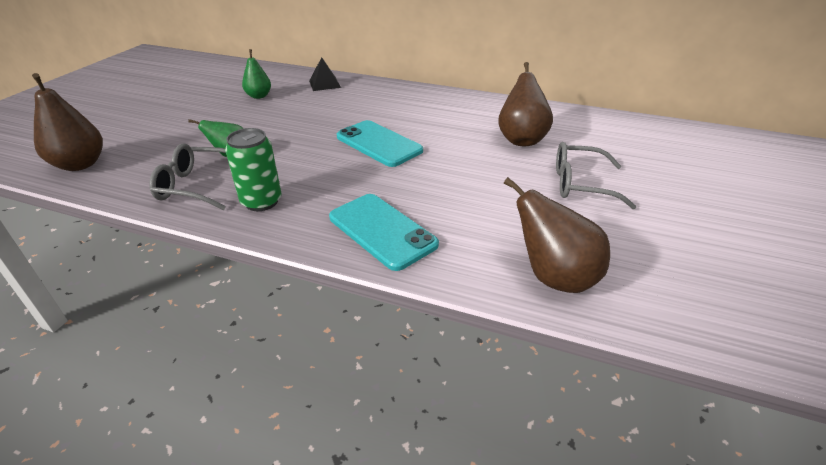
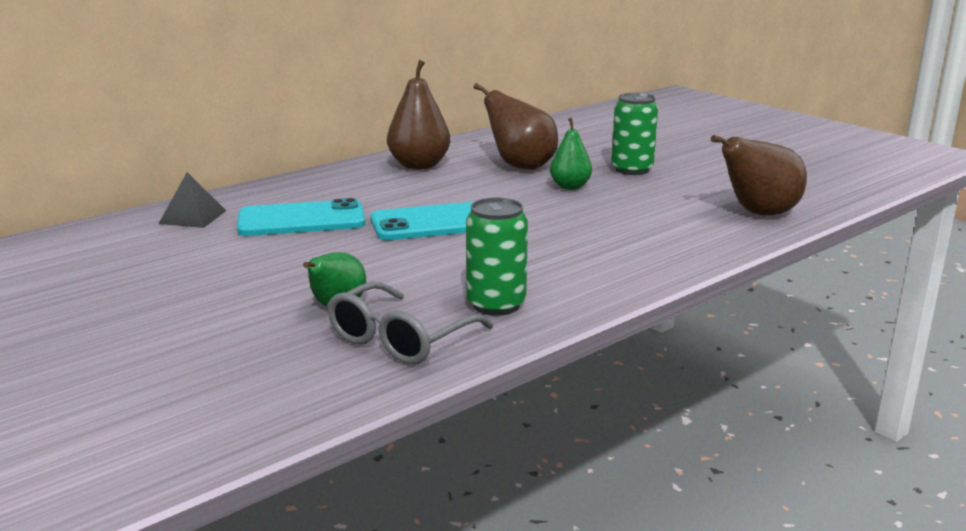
camera: 60 degrees left, 15 degrees down
(80, 164) = (179, 431): brown pear -> brown pear (419, 166)
(259, 96) = (150, 263): green pear -> green pear (570, 187)
(382, 231) = (628, 257): turquoise phone -> turquoise phone (301, 220)
(580, 184) = (632, 169): grey glasses -> green can

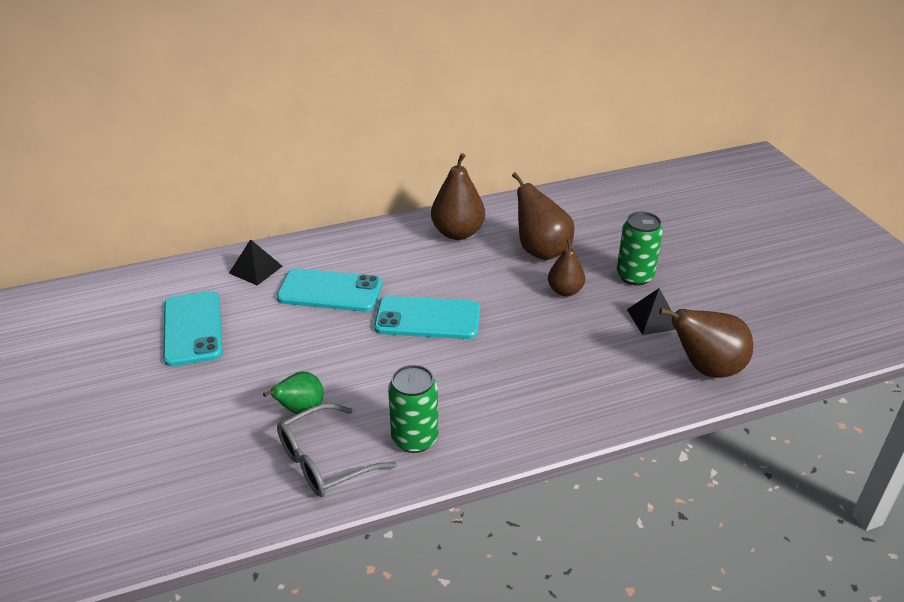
camera: 20 degrees right, 15 degrees up
(140, 269) = (193, 328): none -> turquoise phone
(570, 187) = (565, 291): green pear -> brown pear
(676, 192) = (653, 319): none -> black pyramid

